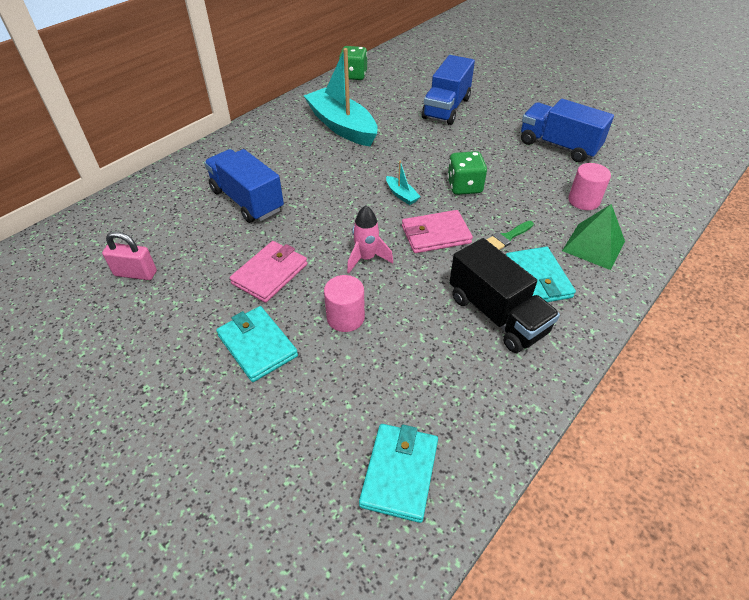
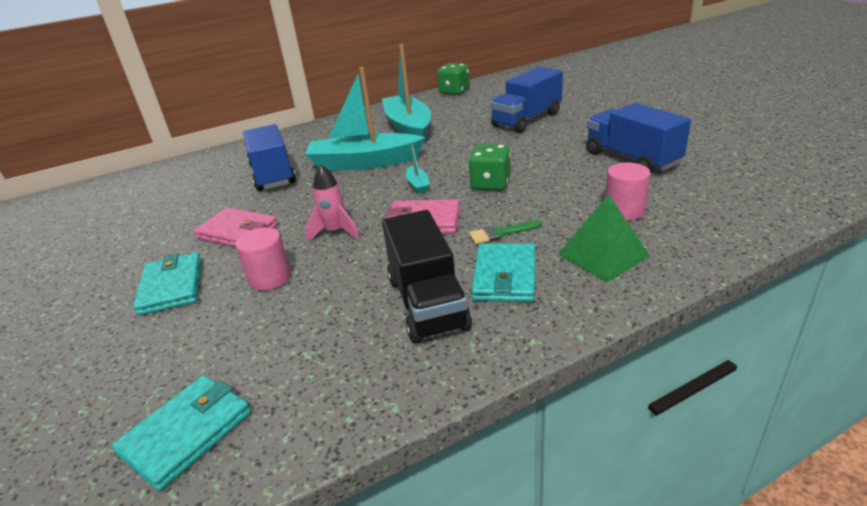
camera: 25 degrees right, 15 degrees down
(136, 273) = (135, 216): pink padlock -> none
(270, 274) = (238, 232): pink wallet -> pink wallet turned 60 degrees clockwise
(330, 175) = (364, 163): none -> turquoise boat

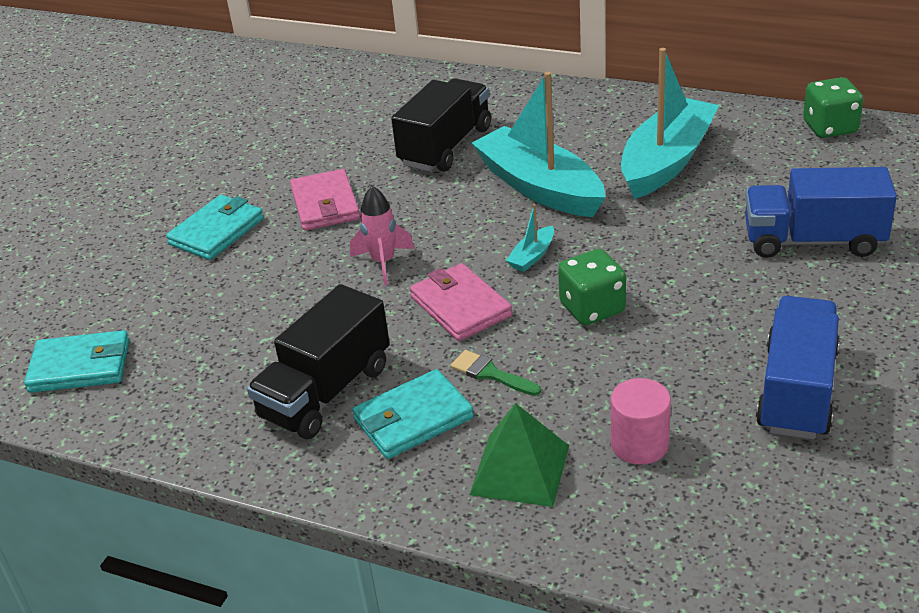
camera: 50 degrees right, 5 degrees up
(270, 278) = (276, 275): pink cylinder -> none
(273, 175) = (446, 146): blue truck -> black truck

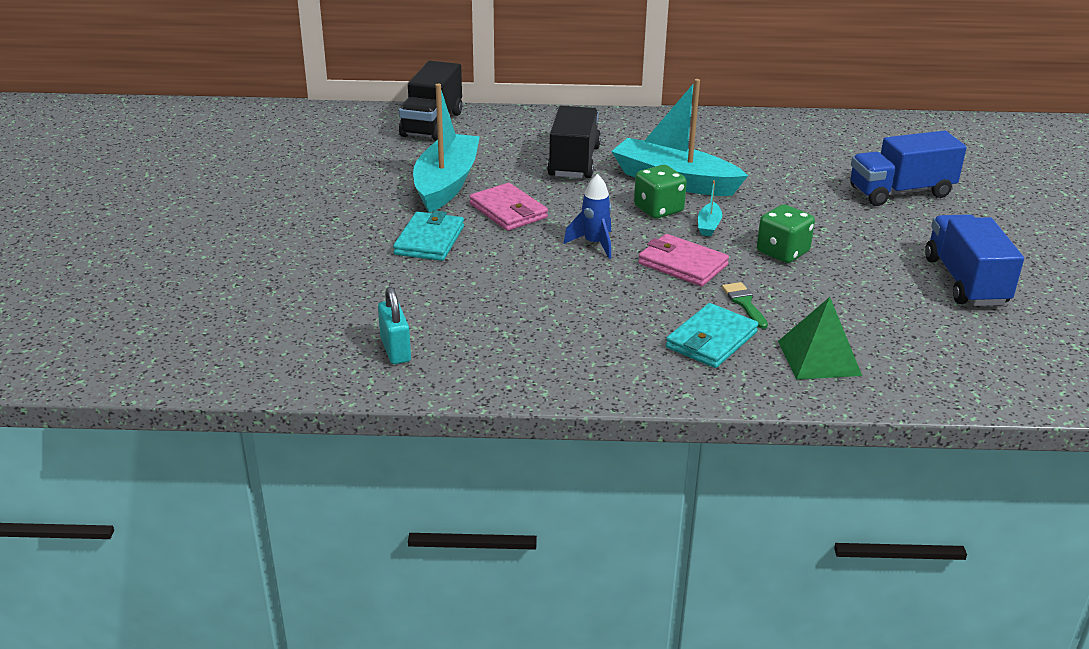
camera: 25 degrees left, 5 degrees down
(80, 366) = (395, 350): turquoise wallet -> turquoise padlock
(326, 392) = (626, 334): black truck -> black truck (432, 124)
(383, 262) = (594, 244): pink rocket -> blue rocket
(490, 373) = (744, 303): green brush -> green brush turned 60 degrees clockwise
(639, 444) = (888, 329): pink cylinder -> none
(666, 161) = (755, 154): turquoise boat -> turquoise boat (446, 184)
(830, 127) = (853, 123): green dice -> green dice (658, 209)

